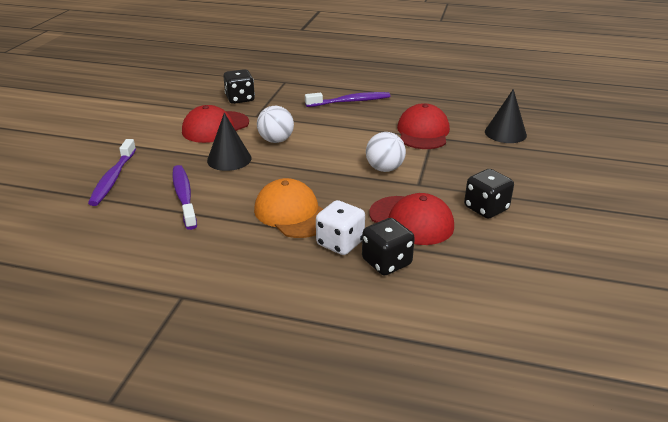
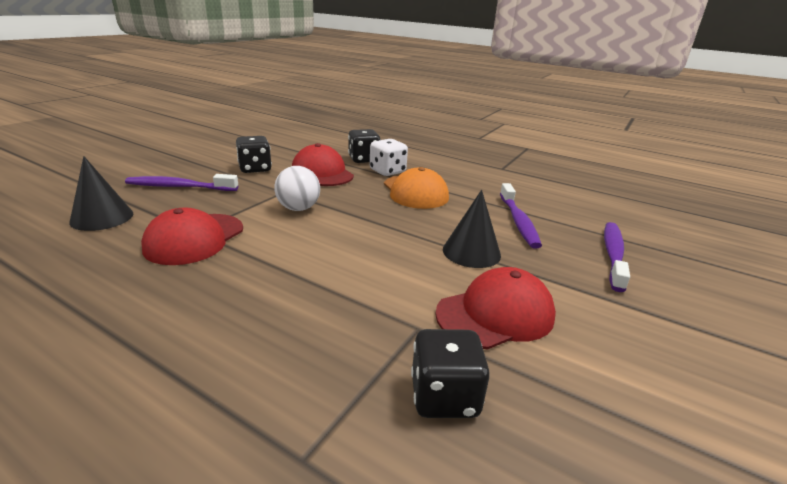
camera: 165 degrees left, 5 degrees down
(276, 140) = (401, 267): white ball -> none
(350, 101) = (219, 326): purple toothbrush -> purple toothbrush (179, 187)

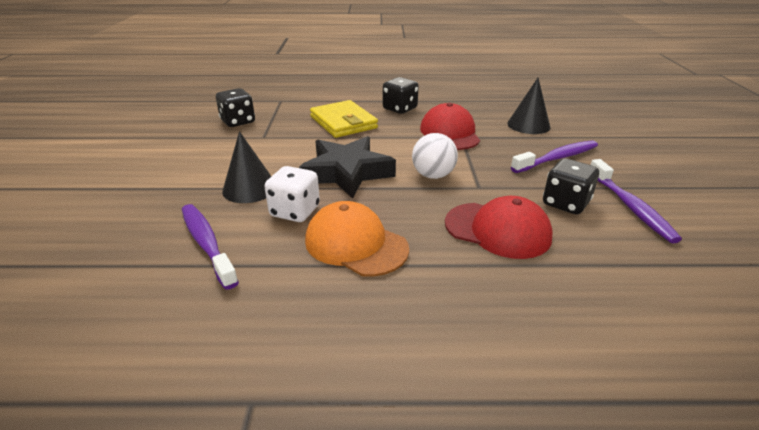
camera: 150 degrees right, 5 degrees up
(276, 311) = (343, 122): none -> yellow wallet
(363, 159) = (503, 289): black dice -> black dice (400, 109)
(366, 235) = (347, 173): none -> black star
(387, 171) = (433, 273): white dice -> white dice (295, 211)
(495, 314) = (220, 154): red cap -> none
(613, 255) = (101, 234): purple toothbrush -> purple toothbrush (630, 207)

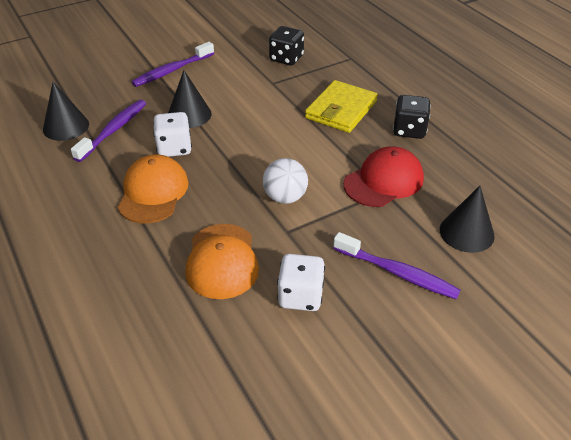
camera: 60 degrees right, 10 degrees up
(142, 281) = (66, 126): none -> black cone
(347, 173) = (249, 149): black star -> none
(497, 230) = (222, 261): red cap -> orange cap
(565, 203) = (300, 296): black dice -> white dice
(630, 207) = (331, 347): purple toothbrush -> purple toothbrush (172, 70)

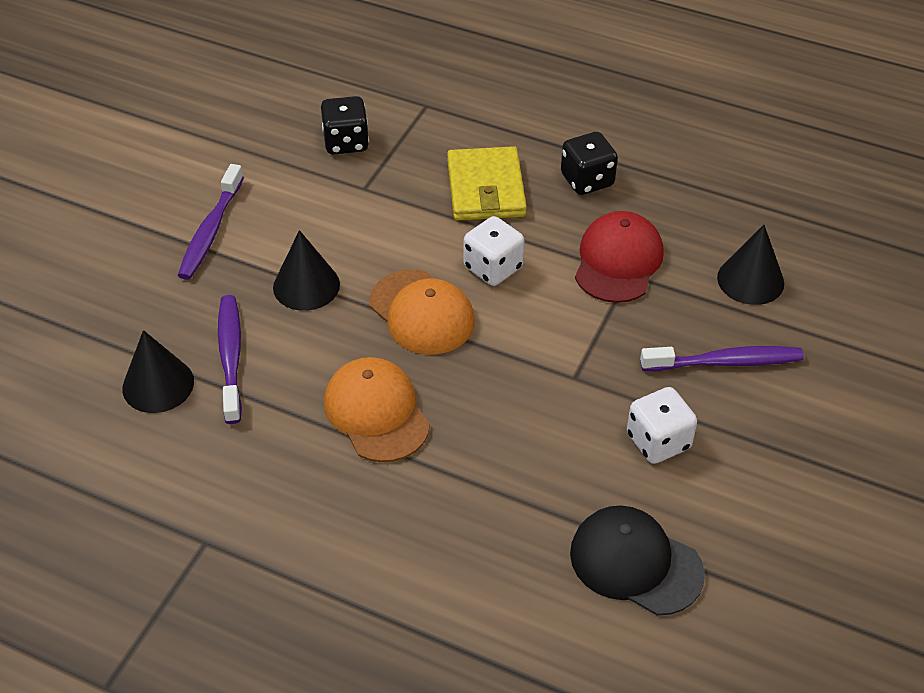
camera: 35 degrees left, 5 degrees up
(174, 148) = (338, 341): white dice -> white dice (493, 268)
(206, 362) = (635, 563): none -> black cap
(222, 261) = (541, 450): orange cap -> orange cap (422, 312)
(285, 197) = (533, 337): white ball -> none

